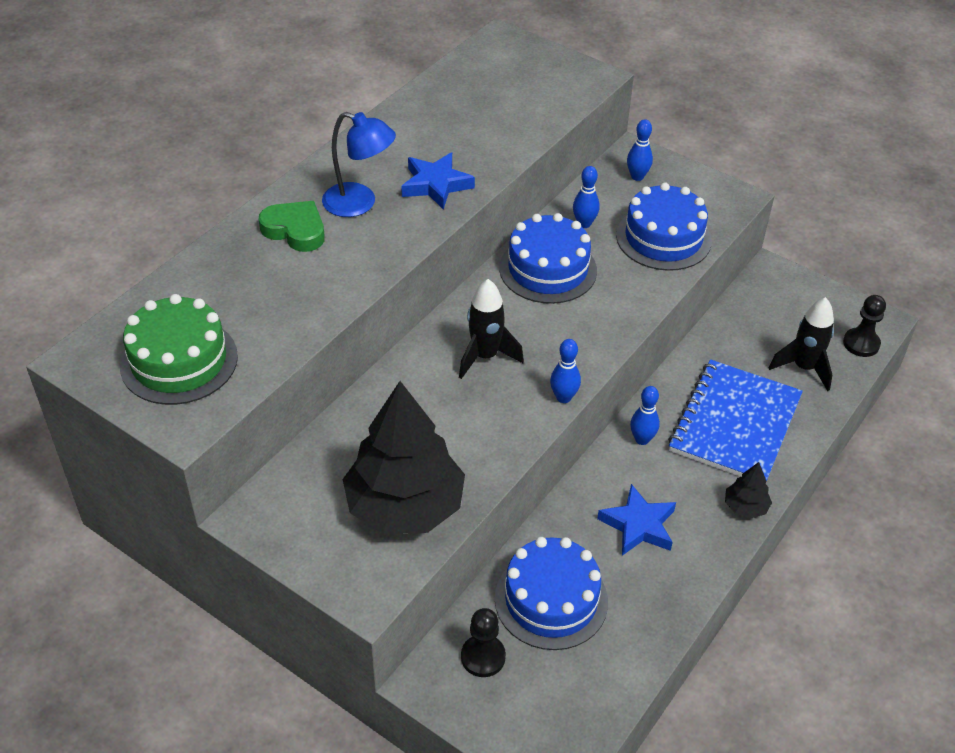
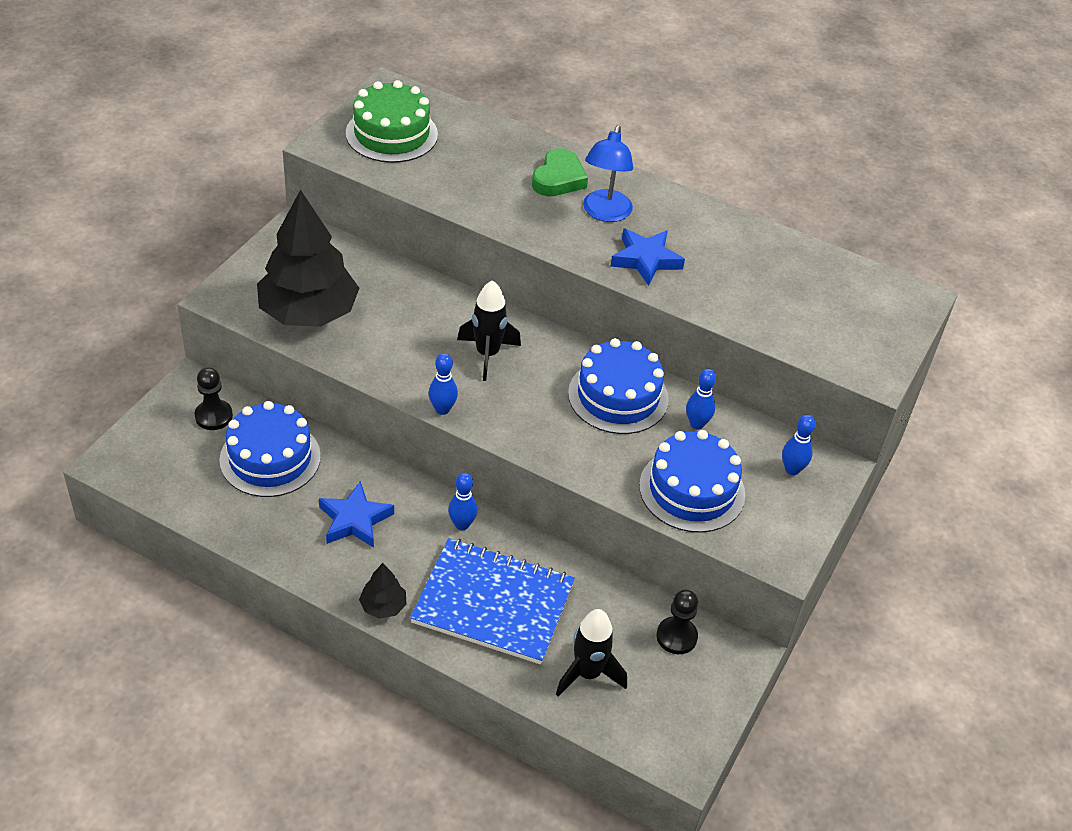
camera: 80 degrees right, 0 degrees up
(861, 343) = (639, 737): black pawn -> black pawn (676, 637)

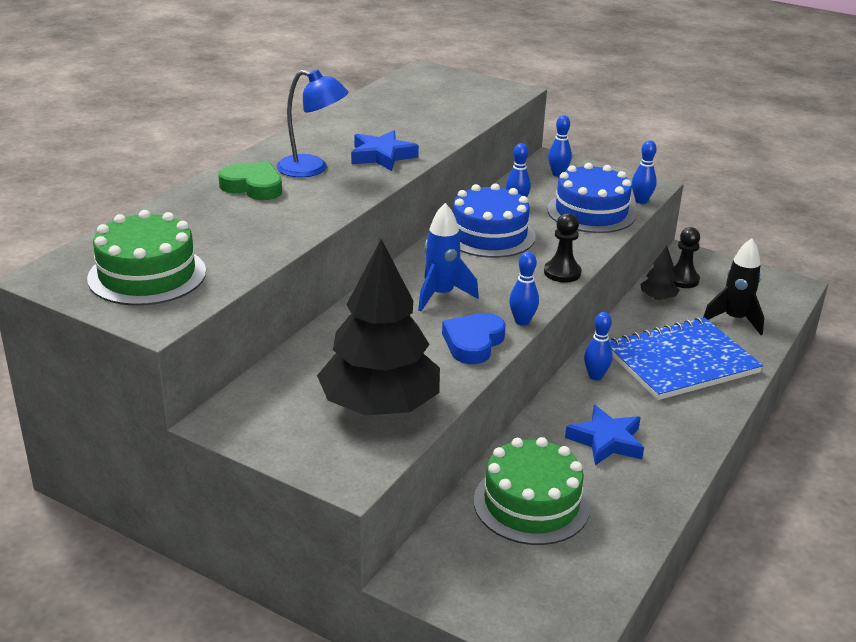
camera: 85 degrees left, 15 degrees down
(213, 416) = (470, 554): black pawn -> black pawn (562, 273)
(270, 458) = (531, 503): blue cake -> green cake
(383, 606) = (706, 422): black tree -> black tree (658, 298)
(404, 373) = (473, 343): none -> blue heart
(487, 354) = (441, 295): black rocket -> blue rocket
(493, 603) = (681, 362): blue notebook -> blue notebook turned 45 degrees clockwise
(734, 543) = (641, 201): none -> blue bowling pin

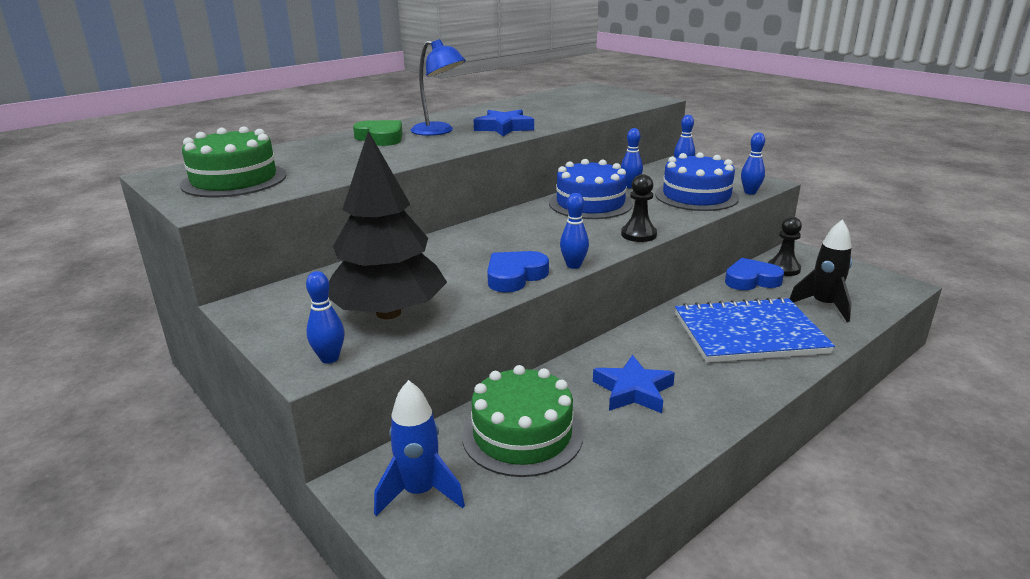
camera: 20 degrees right, 5 degrees down
(441, 295) = (514, 239): blue rocket -> blue rocket (420, 492)
(595, 376) = (654, 334): blue bowling pin -> blue bowling pin (329, 358)
(658, 298) = (751, 280): black tree -> blue heart

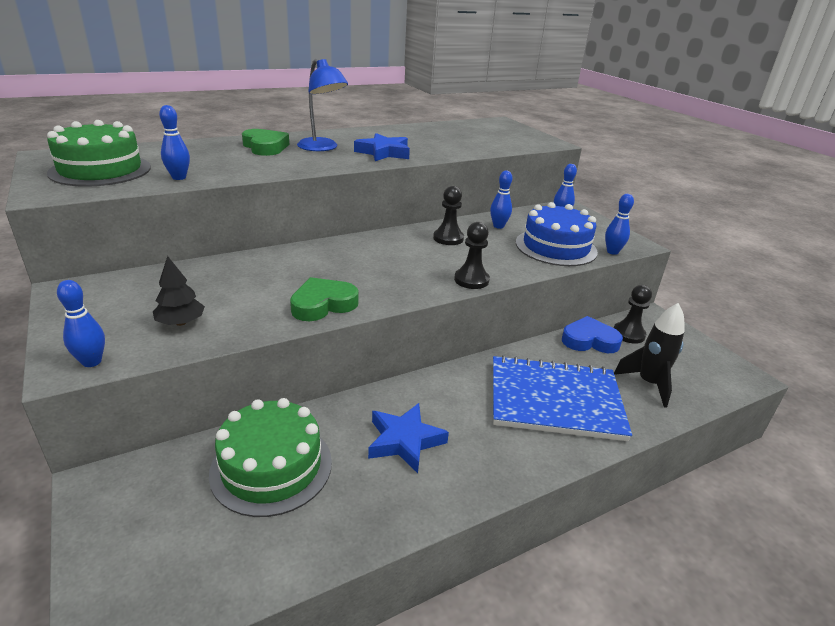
camera: 10 degrees right, 5 degrees up
(388, 313) = (181, 322): black tree -> black tree, size x0.42
(420, 492) = (140, 509): blue rocket -> none
(515, 276) = (323, 304): blue heart -> green heart
(573, 265) = (386, 303): blue bowling pin -> blue bowling pin (179, 177)
(590, 203) = (448, 238): blue cake -> black pawn

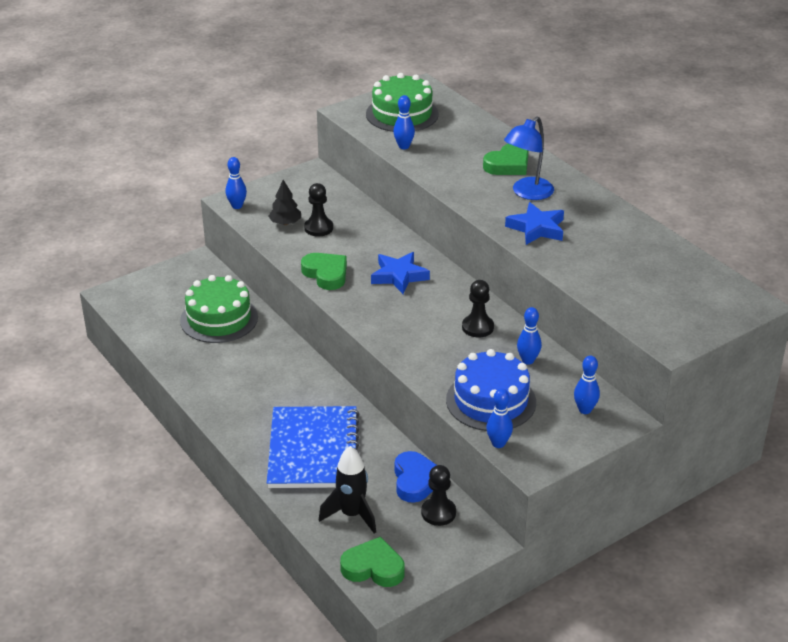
camera: 85 degrees right, 5 degrees up
(404, 441) = (250, 371): blue star -> blue star (399, 276)
(471, 280) = (393, 345): black pawn -> black pawn (318, 228)
(715, 378) = (373, 568): none -> green heart

